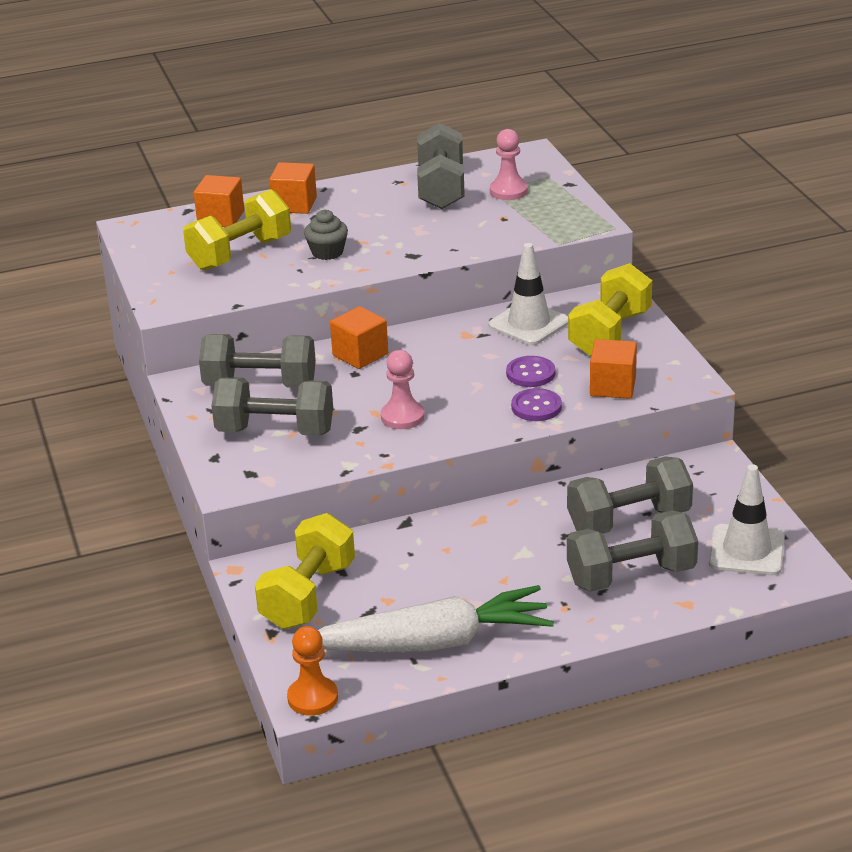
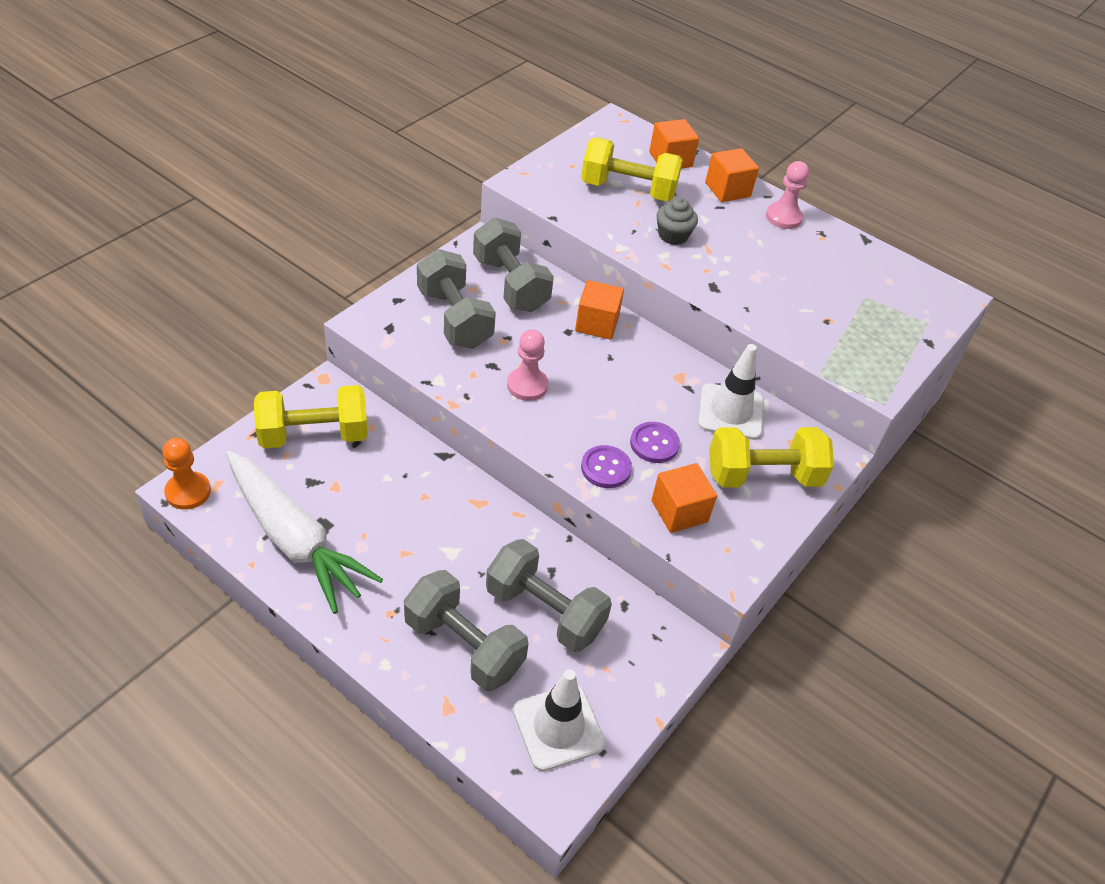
camera: 50 degrees right, 15 degrees up
(441, 189) = (836, 263): grey dumbbell -> none
(508, 191) = (875, 306): pink pawn -> pink pawn (783, 217)

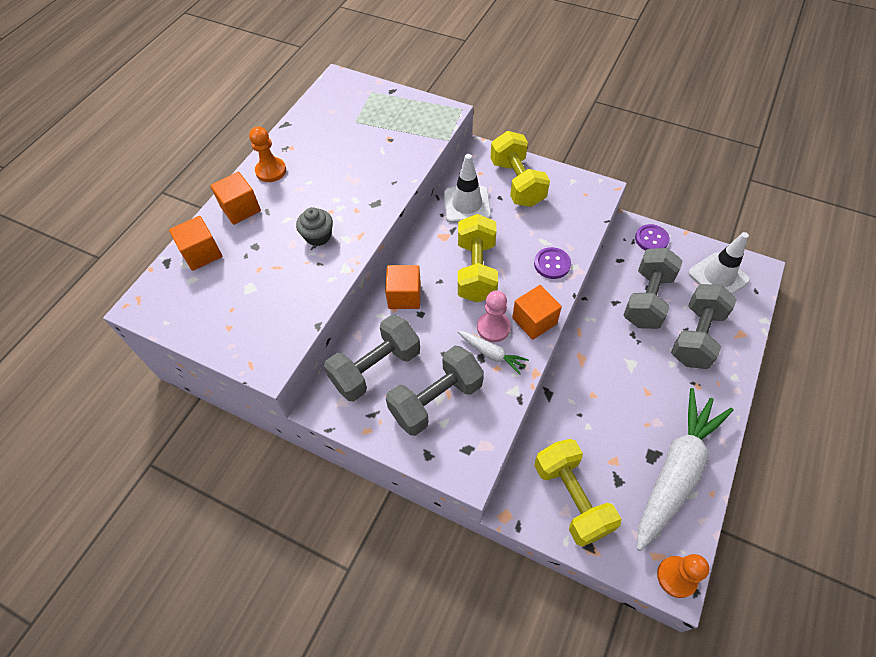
camera: 95 degrees left, 10 degrees up
(492, 374) = (491, 354): none -> white carrot
(628, 190) = (259, 277): yellow dumbbell -> yellow dumbbell (476, 271)
(654, 444) = (516, 241): purple button -> purple button (651, 239)
(679, 511) = (568, 220): orange cube -> orange cube (534, 321)
(783, 217) = (271, 171): pink pawn -> orange pawn

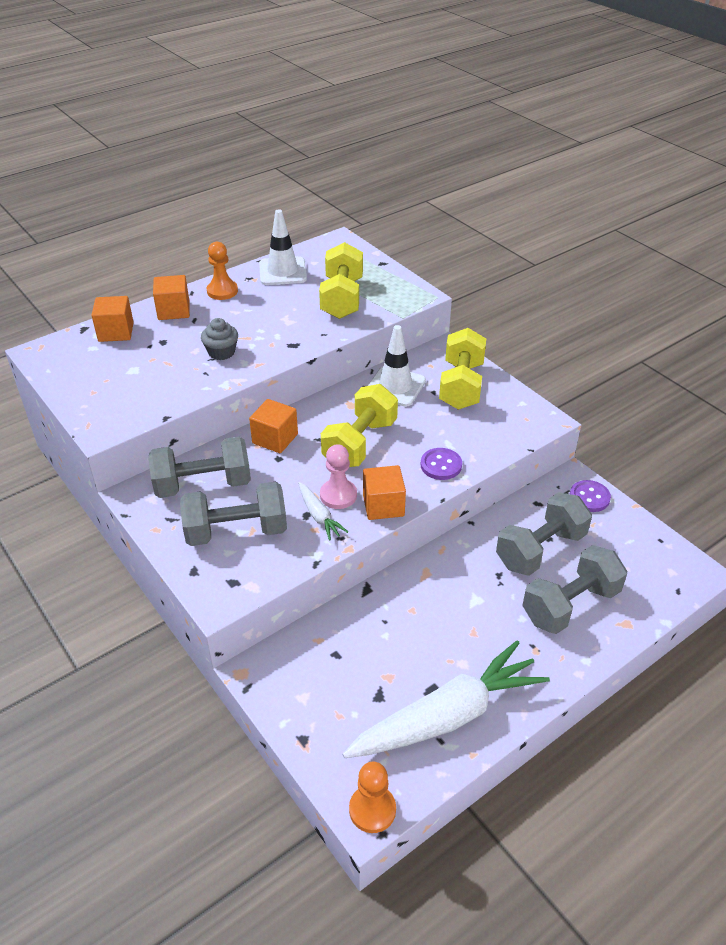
camera: 25 degrees right, 15 degrees down
(571, 498) = (318, 688): yellow dumbbell -> yellow dumbbell (342, 298)
(718, 276) = (641, 560): white traffic cone -> white traffic cone (282, 271)

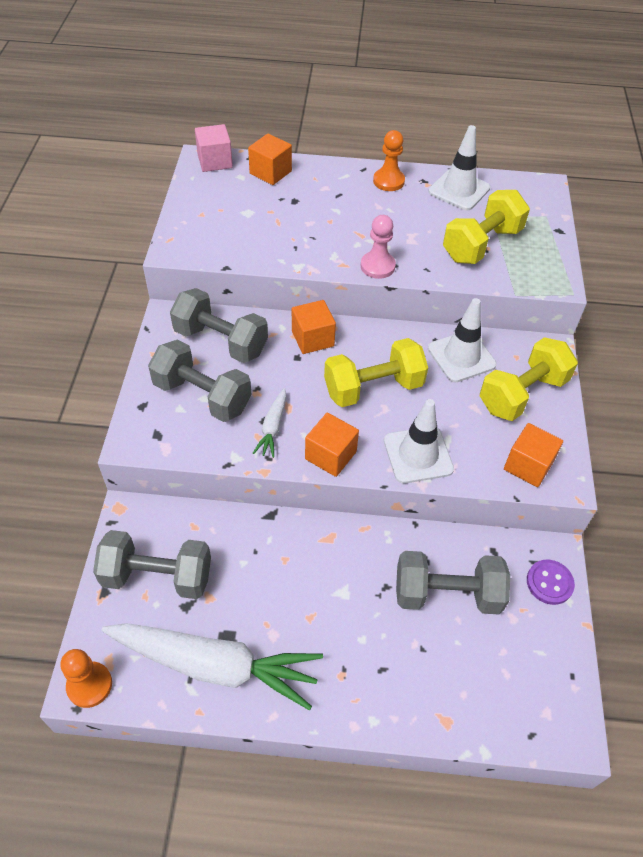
camera: 40 degrees right, 10 degrees up
(54, 348) = (215, 161): none -> pink cube
(174, 310) = (332, 178): orange cube -> orange cube (528, 465)
(221, 352) = (327, 236): grey cupcake -> none
(338, 495) = (306, 421): pink pawn -> pink pawn (377, 266)
(441, 465) = (418, 455): purple button -> white traffic cone
(570, 605) = (416, 663): grey dumbbell -> grey dumbbell (157, 576)

